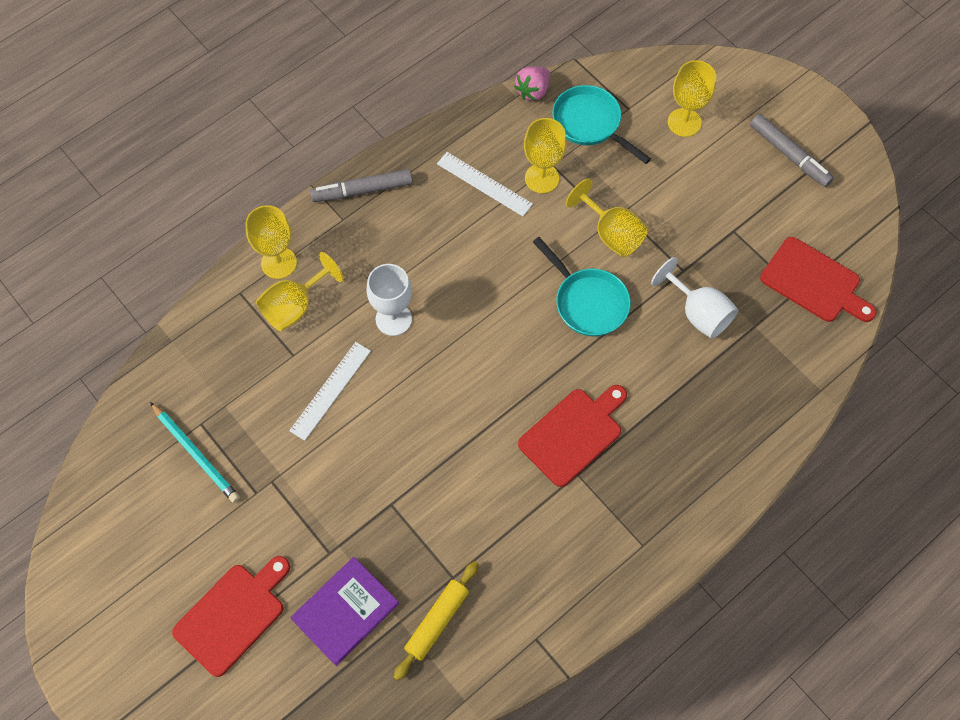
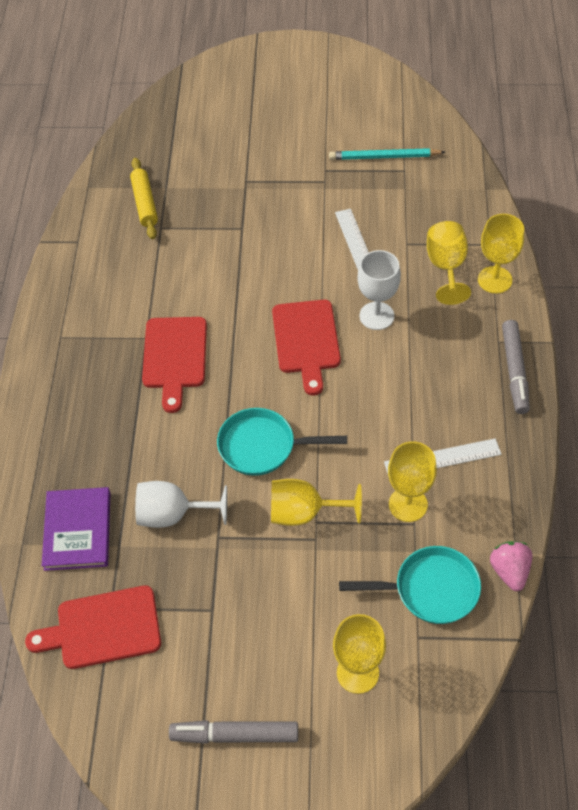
camera: 135 degrees right, 10 degrees down
(233, 615) = (259, 119): red cutting board -> red cutting board (306, 341)
(345, 611) = (202, 167): purple book -> purple book (78, 530)
(362, 190) = (515, 371): grey marker -> grey marker turned 150 degrees clockwise

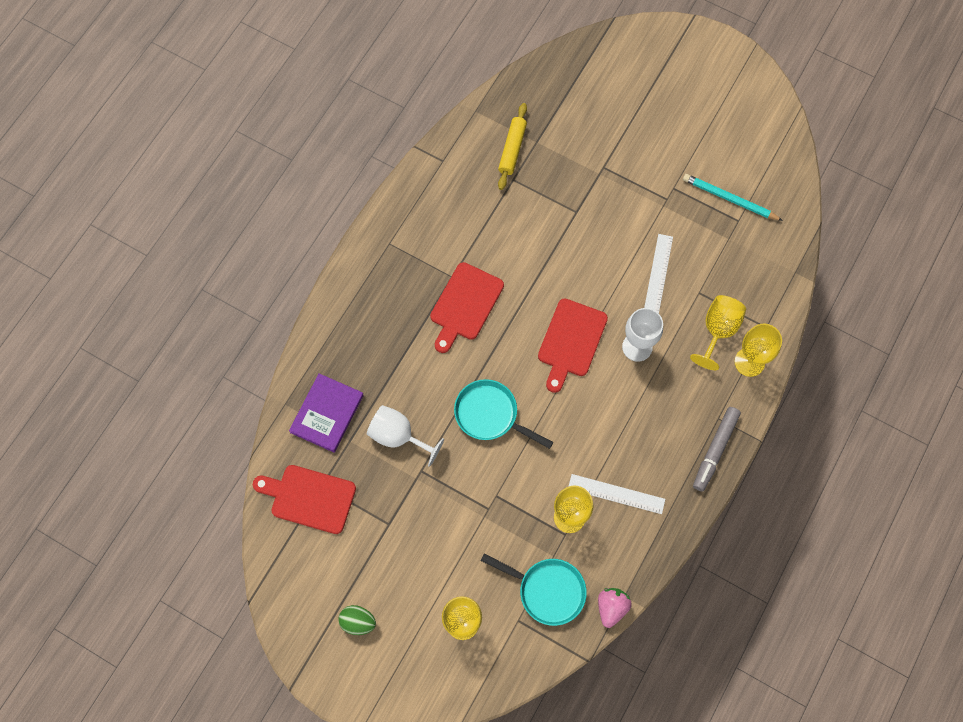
camera: 25 degrees right, 15 degrees up
(235, 735) = (358, 622): grey marker -> green egg
(304, 513) = (491, 484): yellow goblet -> none

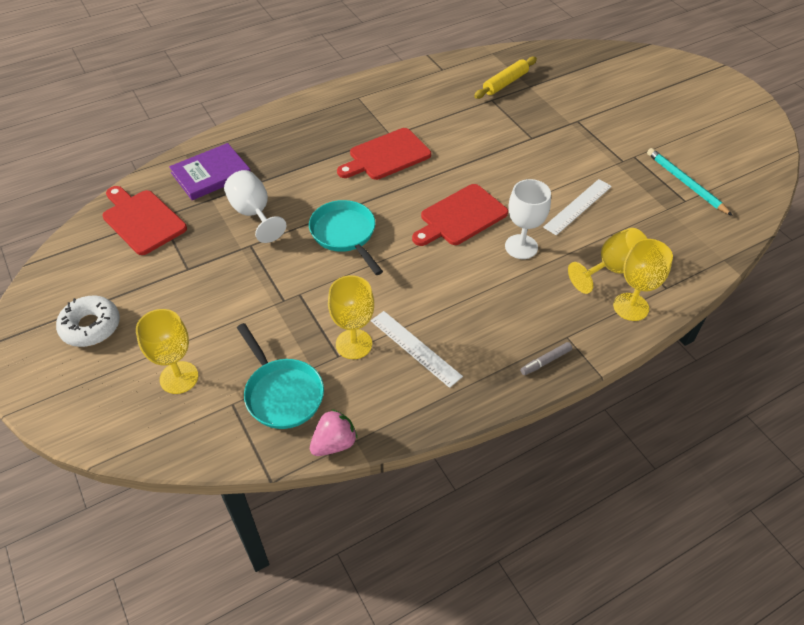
camera: 30 degrees right, 20 degrees down
(358, 622) = (91, 326): green egg -> white donut
(715, 450) = (545, 361): grey marker -> grey marker, size x0.55

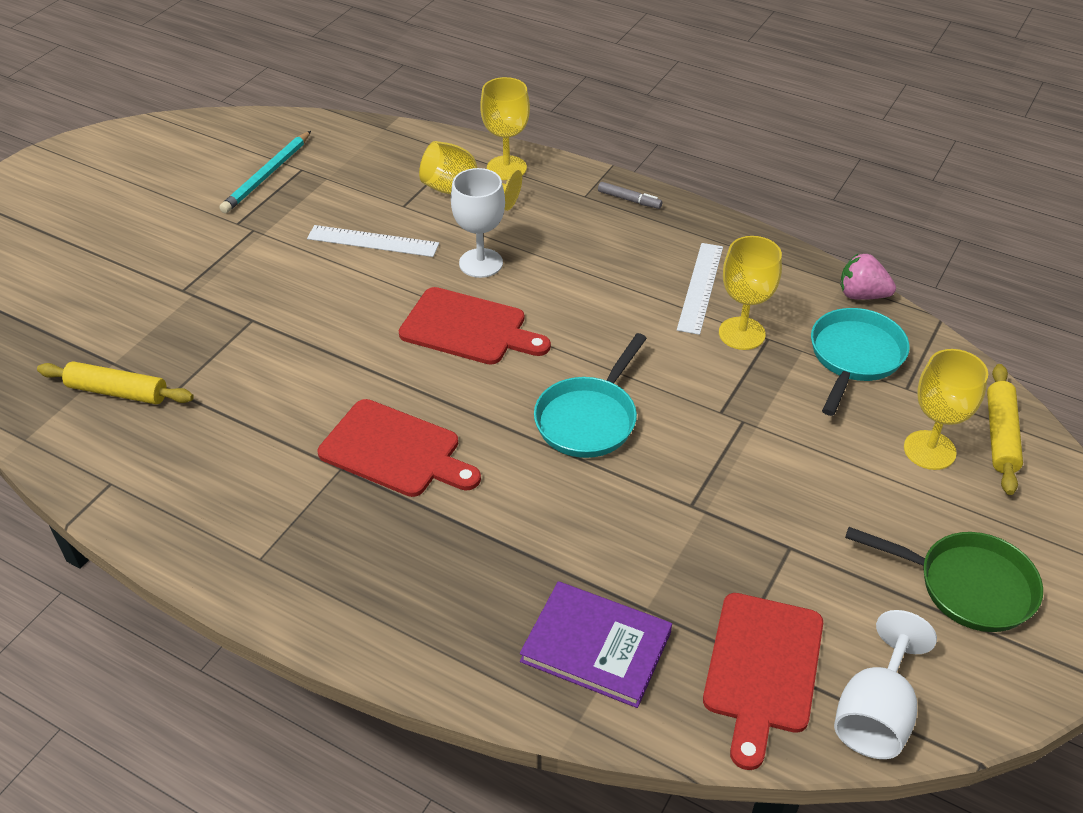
camera: 120 degrees left, 5 degrees down
(91, 326) = (967, 586): white donut -> green pan
(151, 427) = (1000, 435): none -> yellow rolling pin
(253, 213) = (633, 537): white goblet -> white goblet (875, 714)

